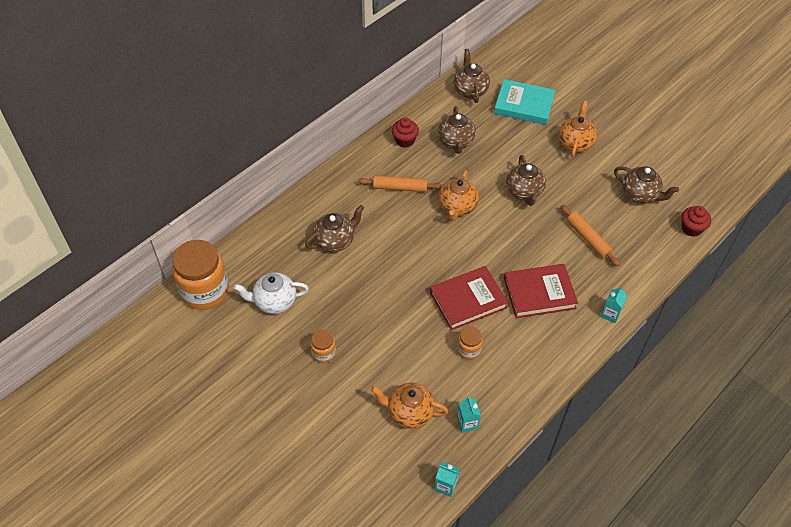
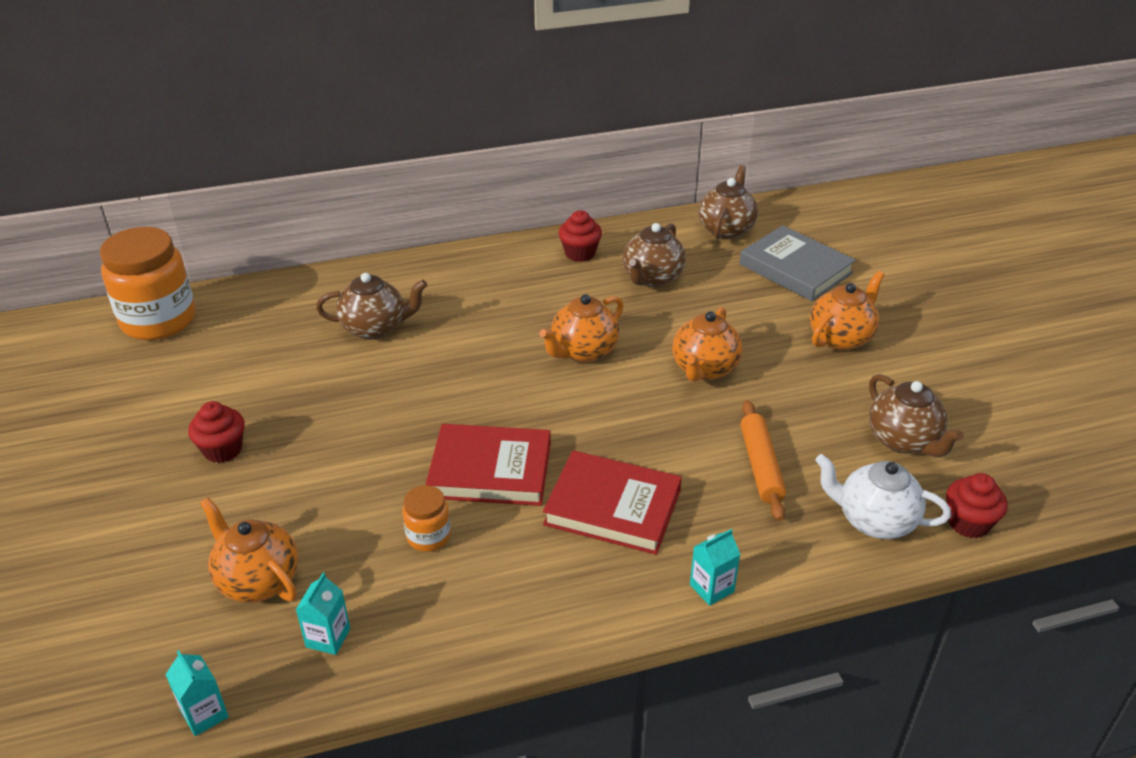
camera: 30 degrees right, 15 degrees down
(274, 302) = (226, 365): white teapot -> white teapot (874, 521)
(323, 353) = (223, 450): orange jar -> red cupcake
(400, 187) = (522, 301): orange rolling pin -> none
(524, 105) = (795, 269): turquoise book -> grey book
(524, 192) = (704, 369): brown teapot -> orange teapot

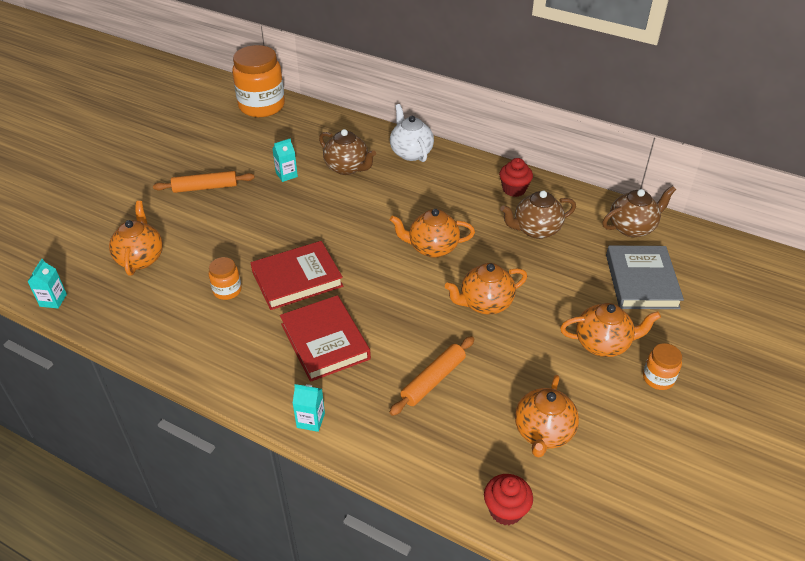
camera: 45 degrees right, 5 degrees up
(223, 450) = (205, 187): red cupcake -> orange rolling pin
(328, 638) = (130, 305): turquoise carton -> turquoise carton (286, 175)
(490, 470) = (297, 279): red book -> red book turned 75 degrees counterclockwise
(874, 521) = (450, 460): white teapot -> white teapot (411, 152)
(904, 441) = (543, 433): brown teapot -> orange teapot
(915, 337) = (658, 378): none -> orange jar

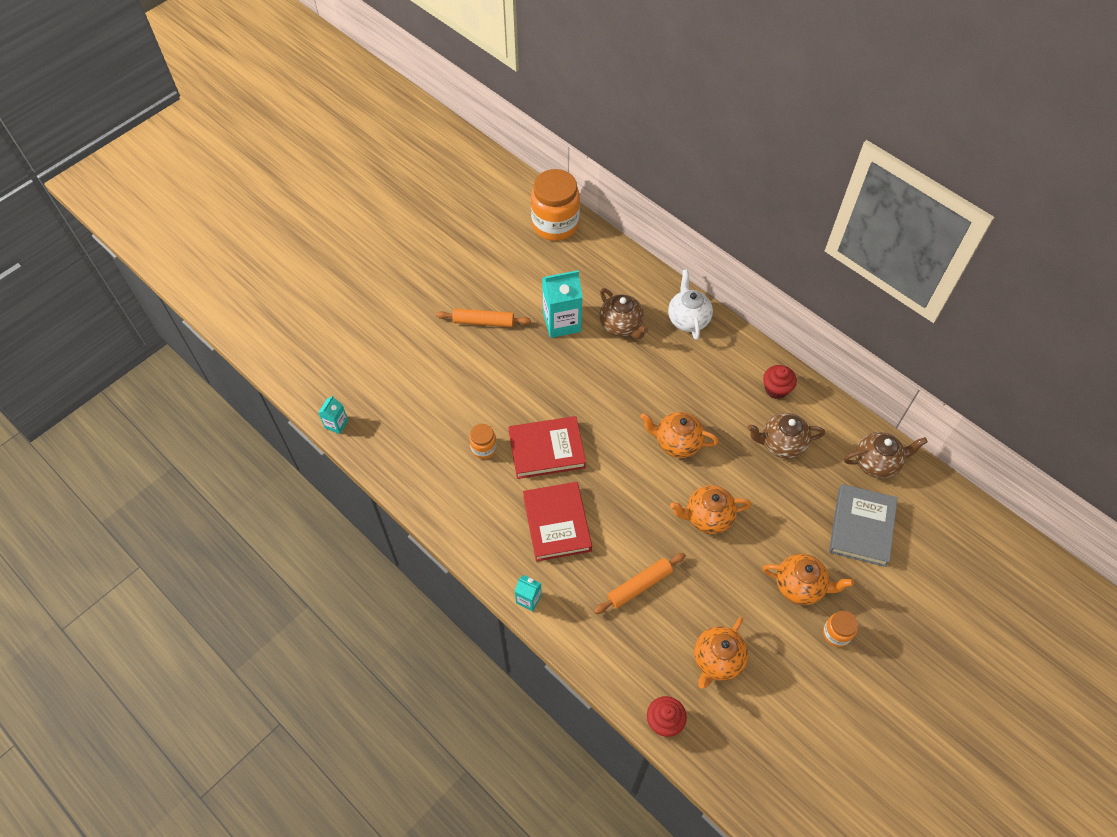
camera: 15 degrees right, 15 degrees up
(140, 258) = (414, 394): orange teapot -> none
(286, 175) = (561, 322): turquoise carton -> turquoise carton, size x1.94

